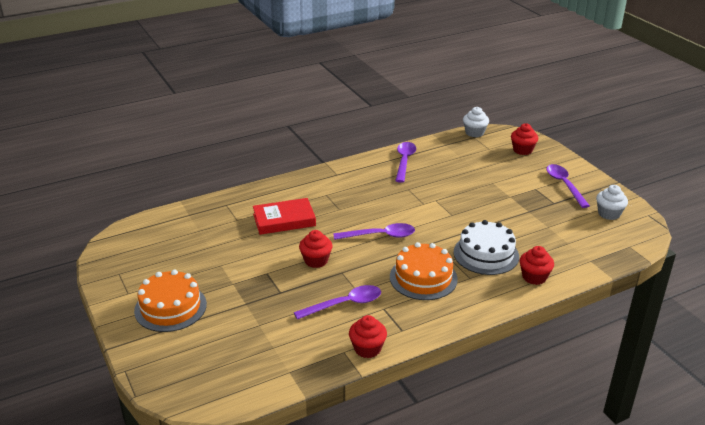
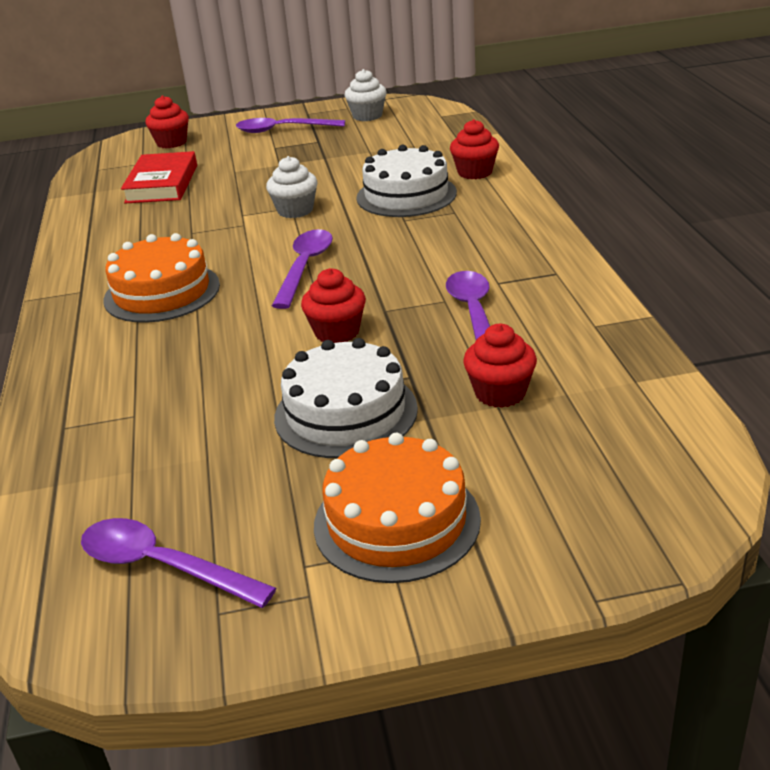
camera: 70 degrees left, 0 degrees up
(246, 278) = (346, 413): none -> white cake
(284, 220) = (183, 357): red book -> red book (162, 184)
(367, 349) = (593, 304): red cupcake -> red cupcake (500, 393)
(404, 161) = (106, 227): purple spoon -> purple spoon (162, 566)
(423, 278) = (437, 244): orange cake -> orange cake (162, 292)
(474, 133) = (87, 167): white cupcake -> white cupcake (295, 210)

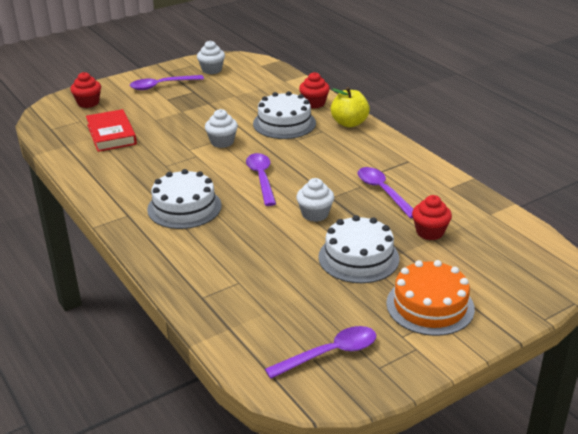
camera: 25 degrees left, 0 degrees up
(162, 292) = (184, 207): orange cake -> white cake
(162, 566) = (330, 353): purple spoon -> purple spoon turned 150 degrees clockwise
(337, 332) = (315, 214): red cupcake -> white cupcake
(506, 205) = (349, 123): none -> yellow apple

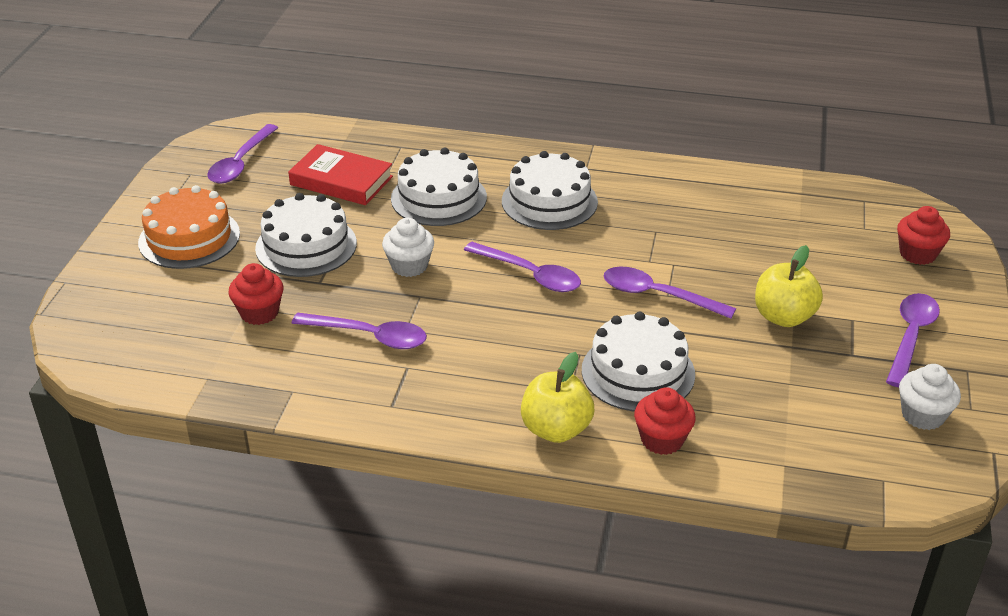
camera: 135 degrees right, 5 degrees up
(111, 134) = (791, 231): red book -> red book (341, 181)
(190, 111) = (783, 317): none -> yellow apple
(222, 142) = (657, 295): white cupcake -> purple spoon
(238, 244) = (438, 198): none -> white cake

